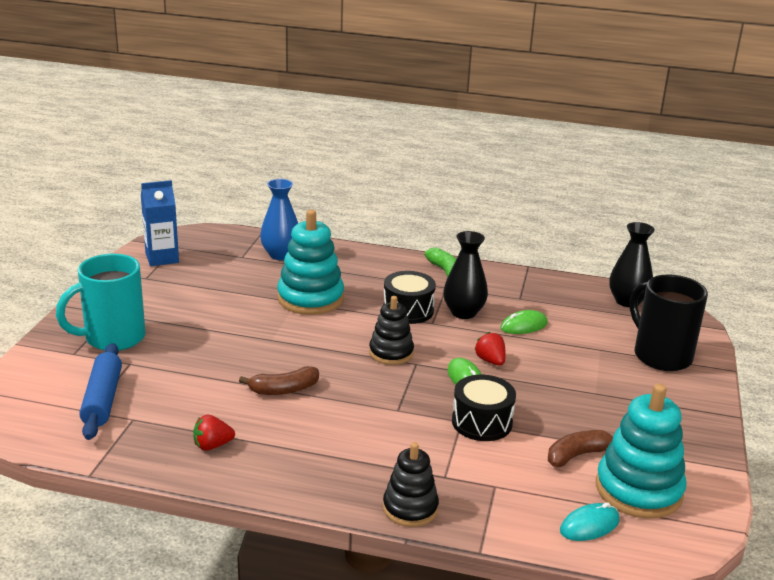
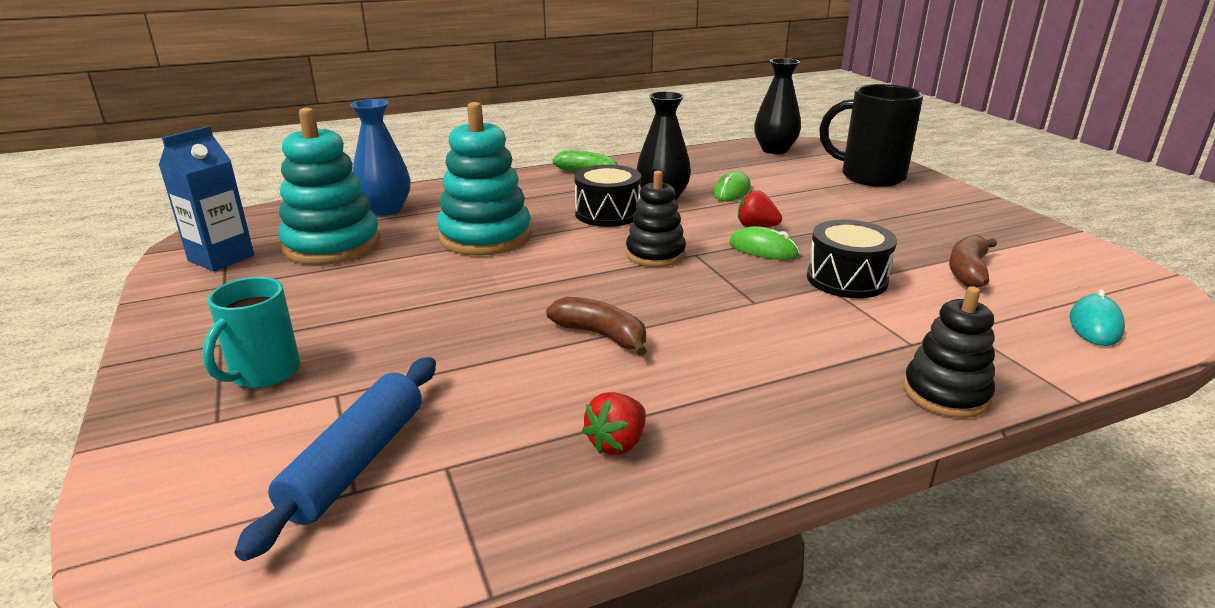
camera: 35 degrees left, 0 degrees up
(103, 399) = (356, 463): blue rolling pin -> blue rolling pin turned 60 degrees clockwise
(113, 338) = (263, 373): turquoise mug -> turquoise mug, size x0.64
(283, 390) = (601, 335): brown banana -> brown banana turned 90 degrees counterclockwise
(638, 490) = (1060, 277): turquoise stacking toy -> turquoise stacking toy (332, 245)

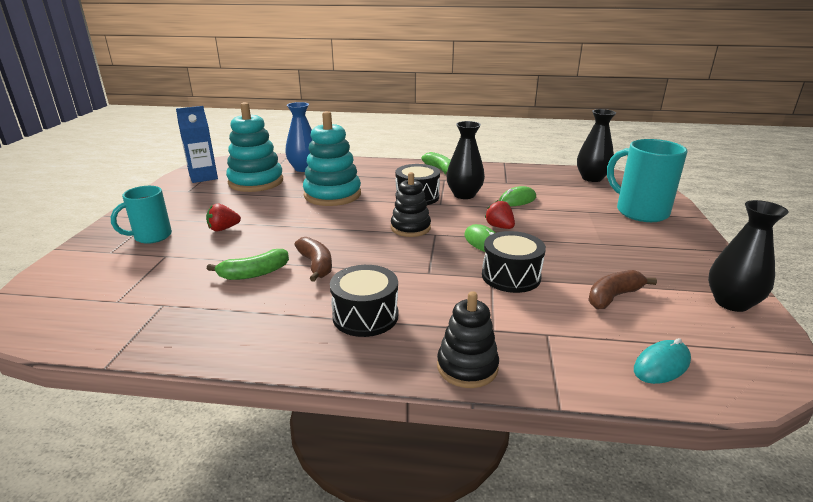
camera: 30 degrees right, 0 degrees up
(356, 463) = (133, 289): blue rolling pin -> none
(528, 374) = (254, 273): none -> green banana
(617, 443) = (246, 323): red strawberry -> red strawberry (223, 229)
(758, 378) = (365, 316): none -> black drum
(870, 176) = (640, 212): black mug -> turquoise mug
(1063, 247) = (731, 302): none -> black vase

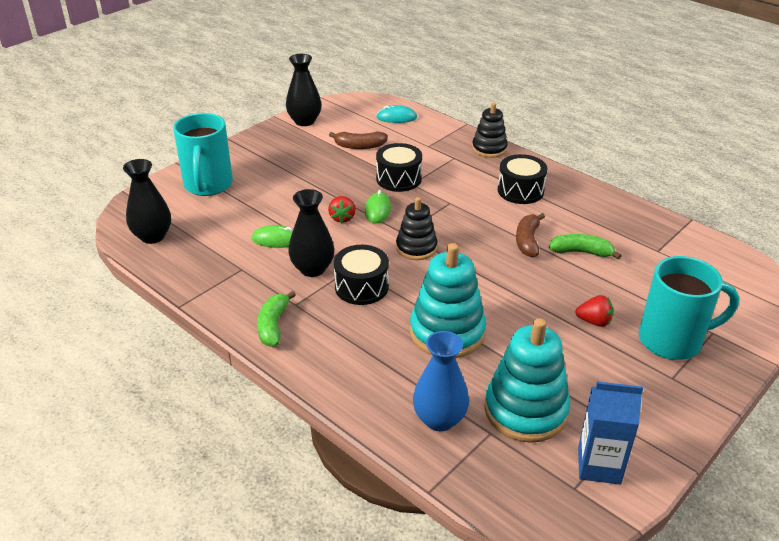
camera: 145 degrees left, 10 degrees up
(151, 236) = (672, 340): turquoise mug -> turquoise mug, size x1.57

